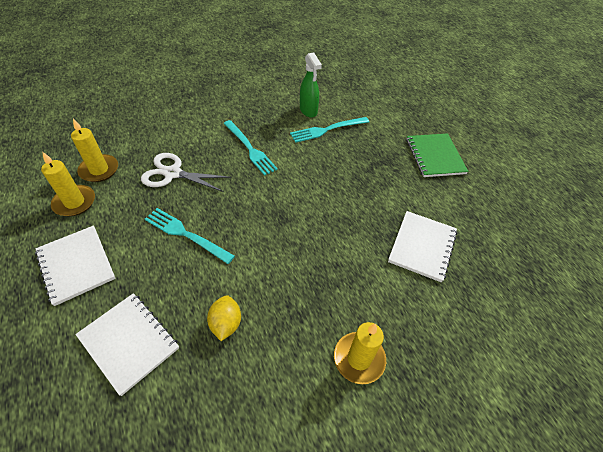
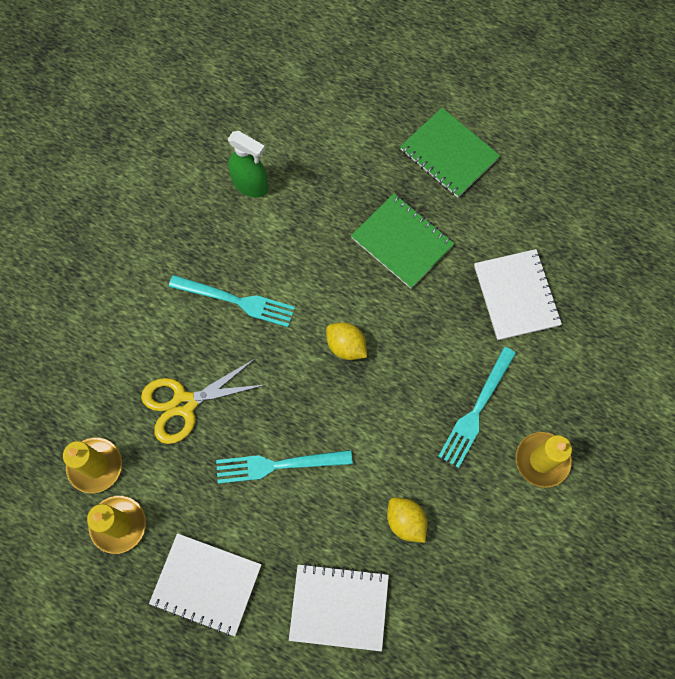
camera: 35 degrees left, 20 degrees up
(173, 173) = (184, 403): white scissors -> yellow scissors
(287, 204) = (346, 346): none -> yellow lemon
(327, 130) = (299, 202): turquoise fork -> turquoise fork (476, 410)
(369, 177) = (402, 242): none -> green notebook

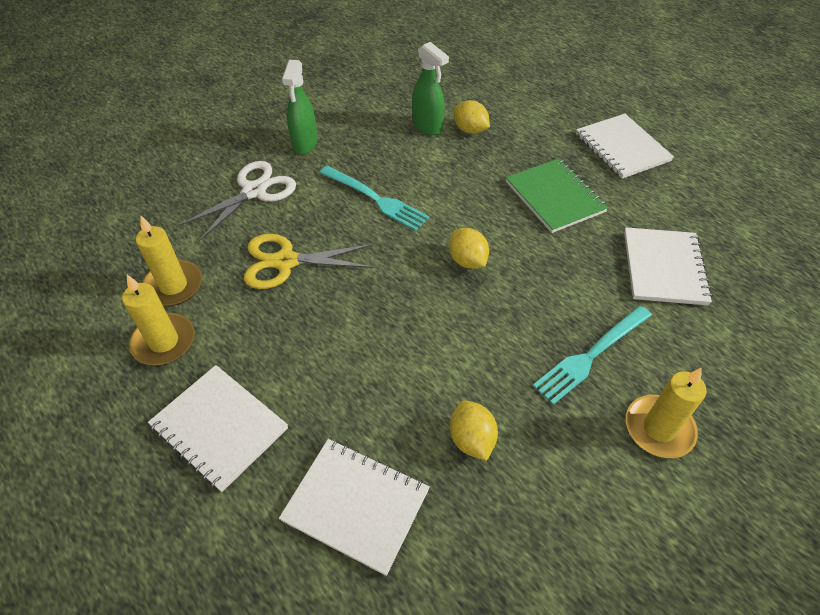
camera: 20 degrees right, 20 degrees down
(114, 331) = (254, 191): none -> white scissors
(135, 251) = (305, 144): none -> green spray bottle
(278, 465) = (352, 340): turquoise fork -> none
(295, 177) = (470, 130): none -> yellow lemon
(449, 154) = (622, 148): green notebook -> white notebook

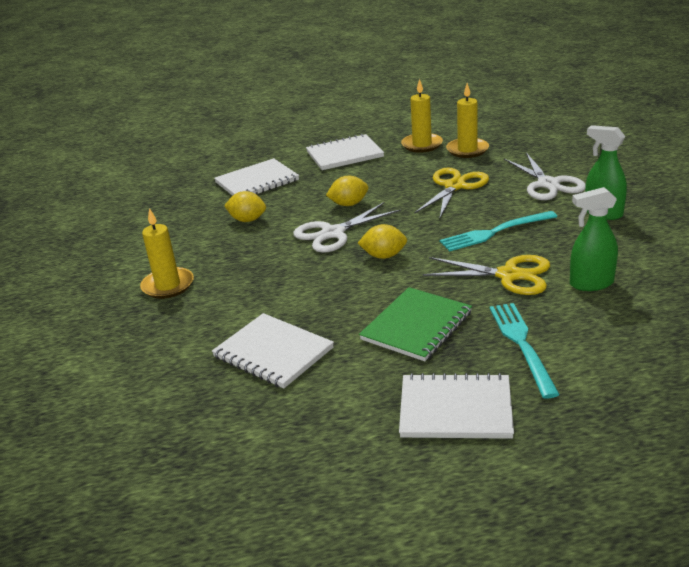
camera: 125 degrees right, 20 degrees down
(445, 169) = (509, 275): none -> yellow scissors
(450, 325) = (333, 233): none -> white scissors
(470, 130) = (567, 308): yellow lemon -> yellow lemon (349, 204)
(555, 197) = (416, 326): green notebook -> green notebook turned 60 degrees counterclockwise
(591, 355) = (245, 280): turquoise fork -> turquoise fork (522, 344)

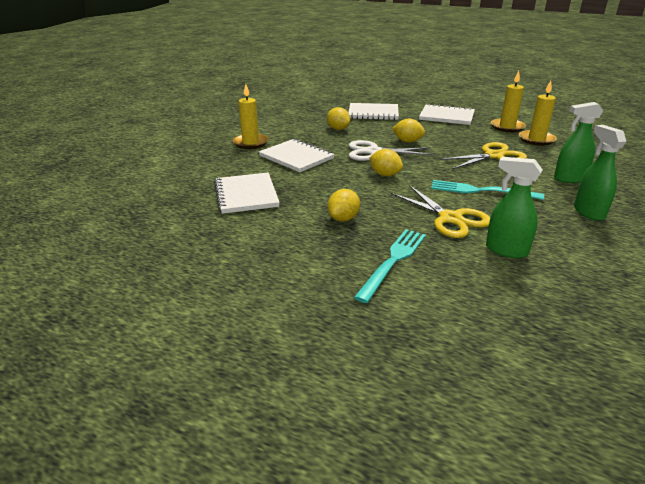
camera: 35 degrees right, 0 degrees up
(416, 326) = (343, 218): green notebook -> yellow lemon
(455, 409) = (291, 274): white notebook -> white notebook (296, 157)
(548, 184) = (569, 179): white scissors -> green spray bottle

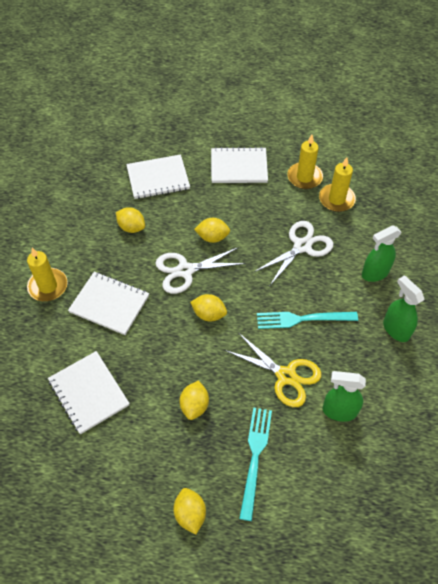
camera: 20 degrees left, 25 degrees up
(299, 283) = (190, 514): none -> yellow lemon
(494, 156) = (302, 246): yellow scissors -> white scissors

